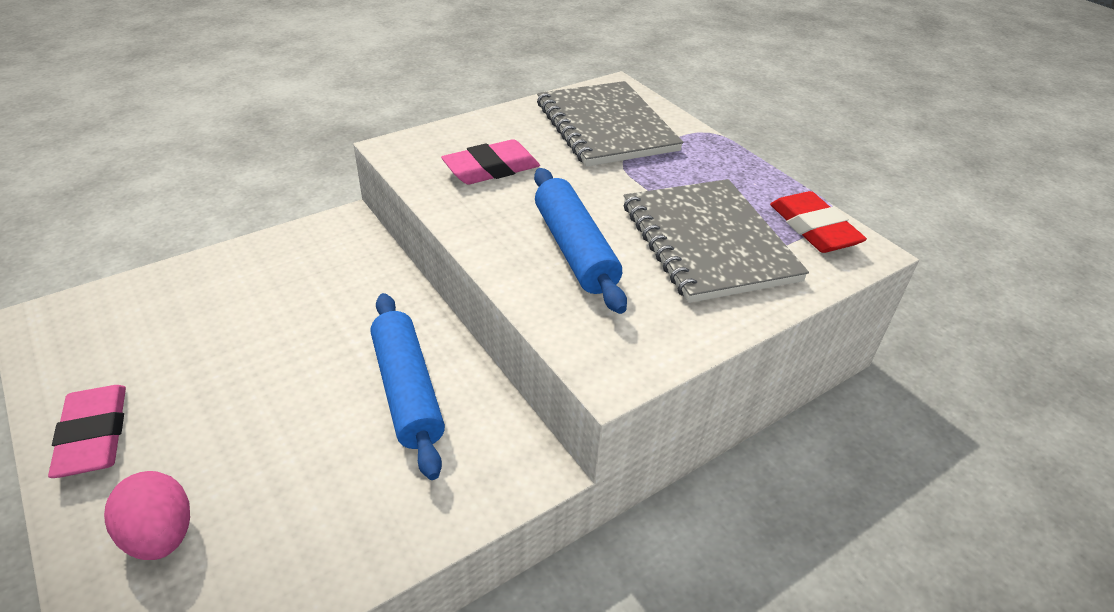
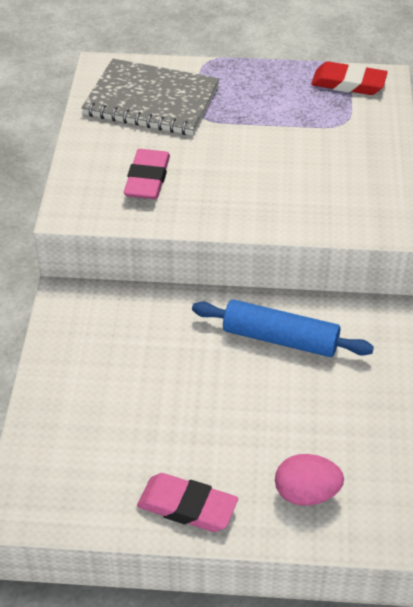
camera: 50 degrees left, 5 degrees up
(574, 250) = (276, 187): blue rolling pin -> none
(708, 242) = (321, 130): grey notebook -> none

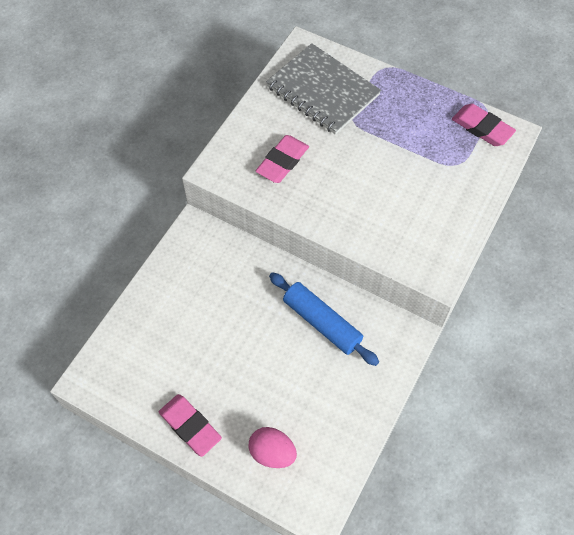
camera: 25 degrees right, 15 degrees up
(348, 83) = (482, 128): red eraser -> pink eraser

